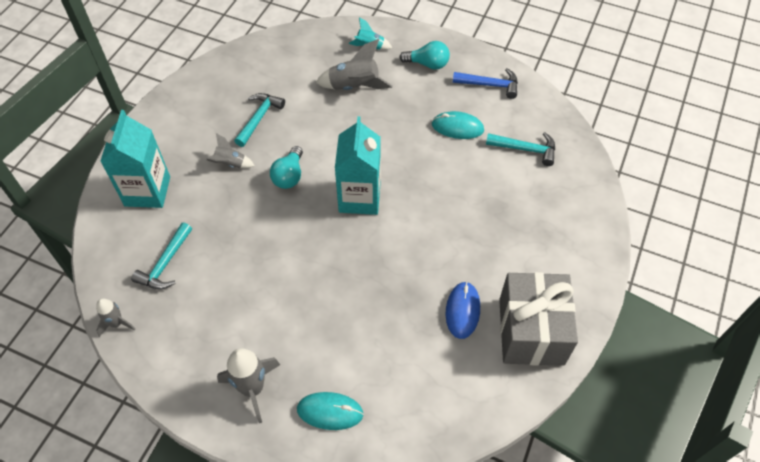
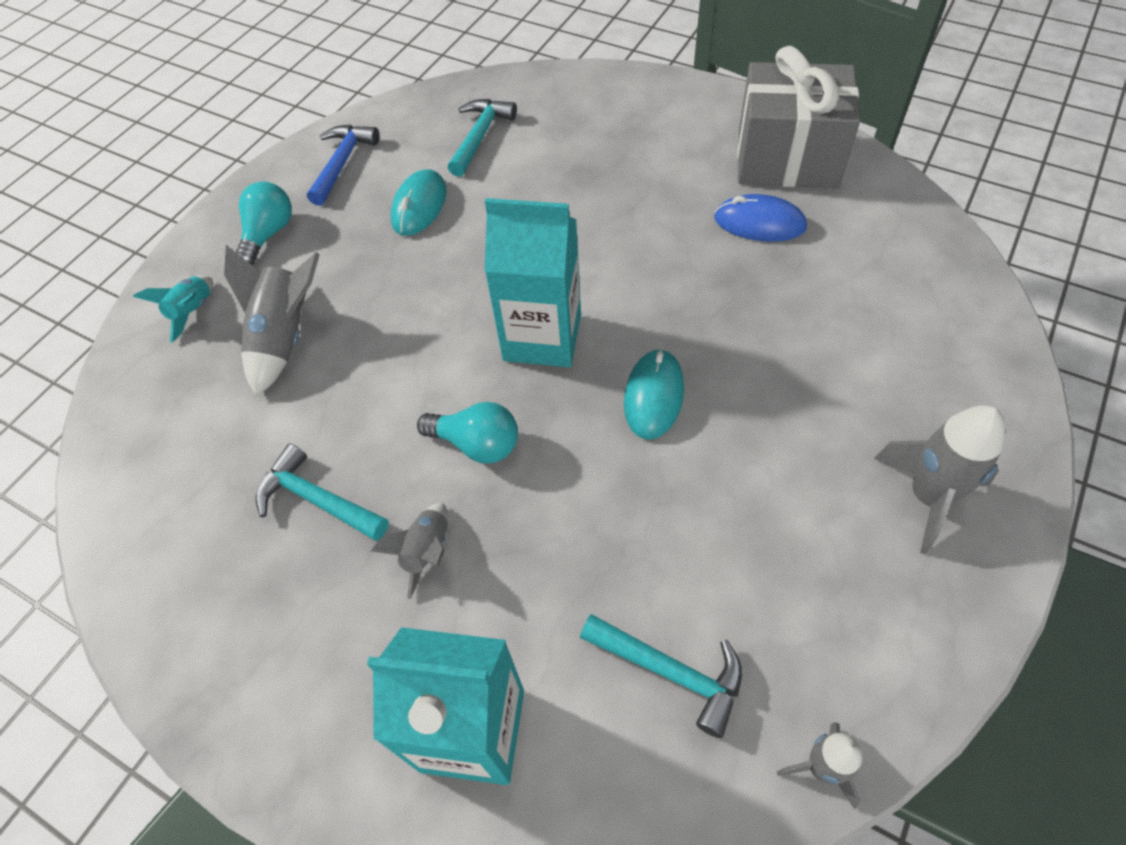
camera: 80 degrees left, 0 degrees up
(330, 411) = (948, 386): turquoise mouse -> turquoise mouse (653, 396)

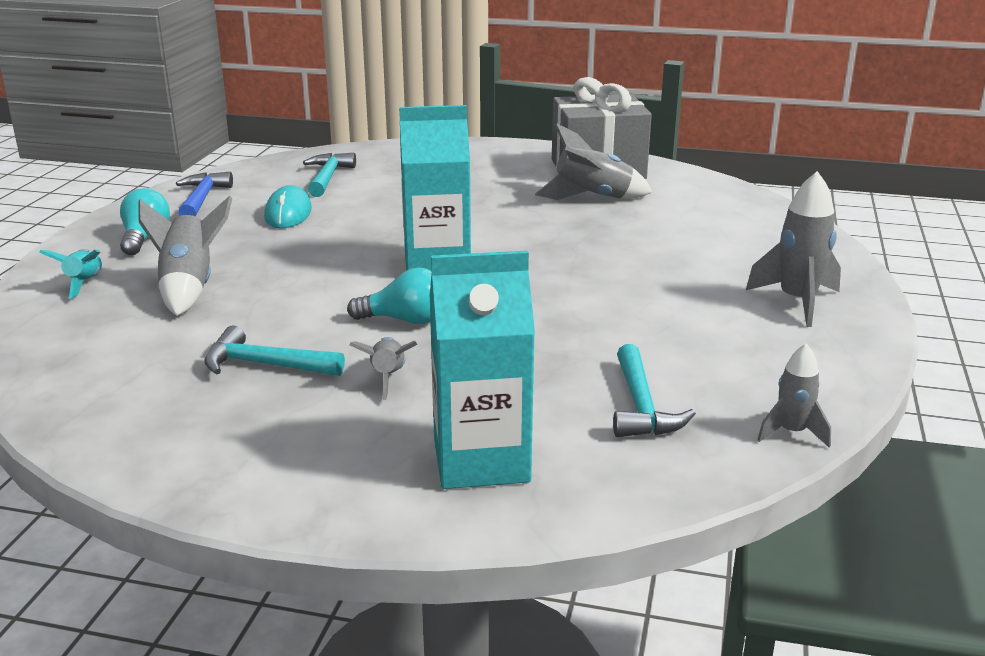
camera: 20 degrees left, 30 degrees down
(653, 396) = (550, 281): turquoise mouse -> none
(671, 671) = (641, 406): turquoise hammer -> turquoise hammer turned 75 degrees clockwise
(759, 223) = (592, 198): blue mouse -> grey rocket

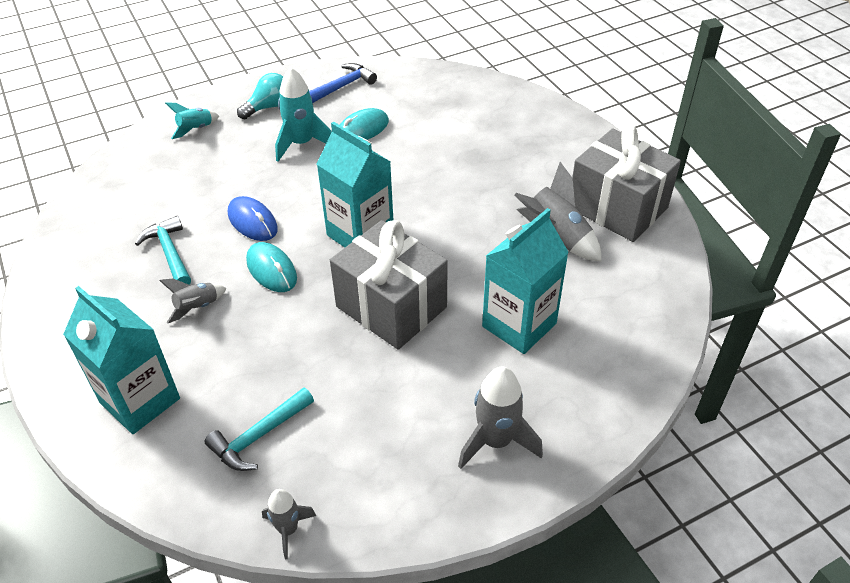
camera: 50 degrees right, 20 degrees up
(189, 288) = (227, 165): grey rocket -> none
(244, 244) = (302, 144): none -> turquoise rocket
(310, 305) = (252, 221): none -> blue mouse
(327, 177) = (435, 106): turquoise hammer -> none
(405, 320) = (272, 270): turquoise light bulb -> turquoise mouse
(563, 285) = (391, 307): none -> grey gift
(673, 246) = (519, 325): none -> turquoise carton

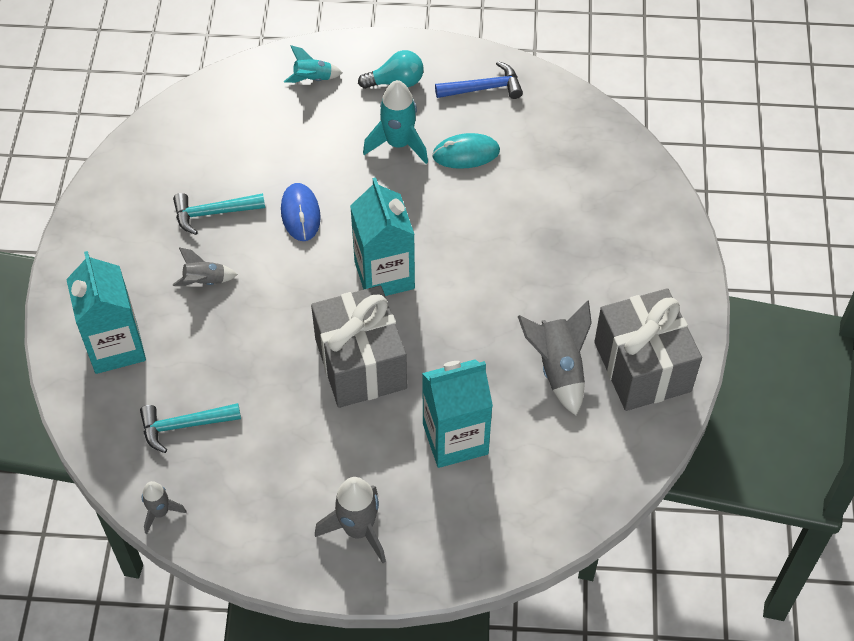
camera: 30 degrees right, 10 degrees up
(170, 253) = (213, 213): turquoise hammer -> turquoise hammer turned 105 degrees counterclockwise
(272, 270) = (286, 274): turquoise mouse -> none

